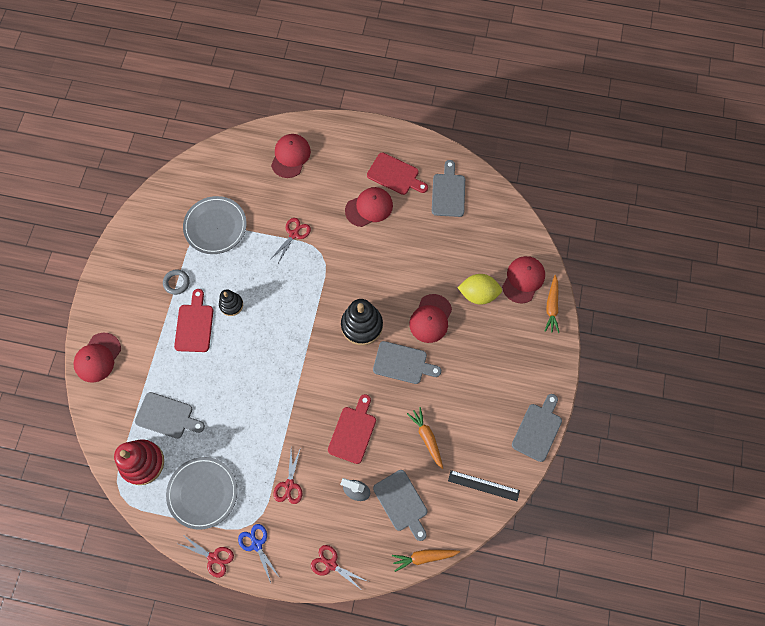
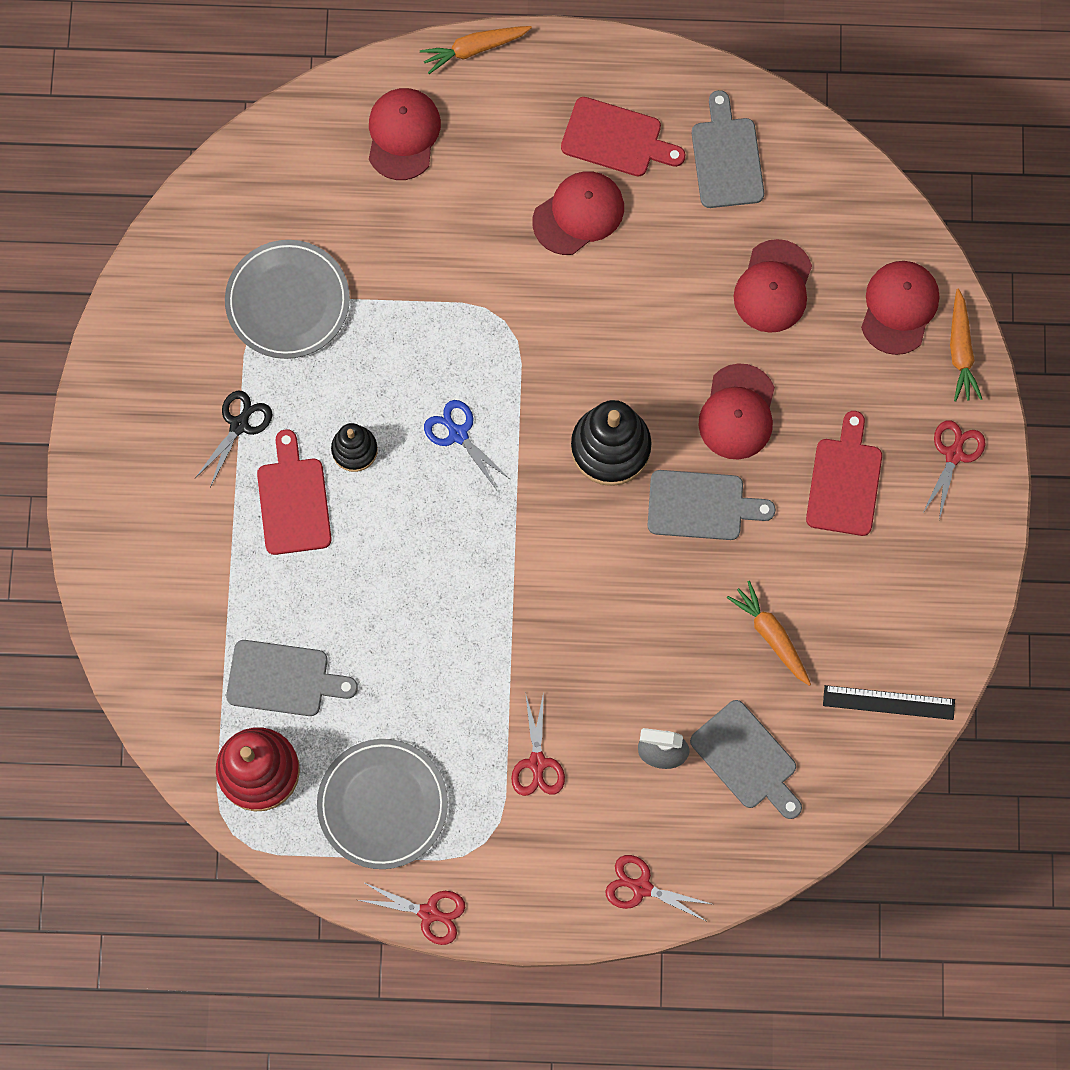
camera: 10 degrees left, 5 degrees up
(98, 357) = (125, 593): red cap -> red cap (773, 287)
(176, 283) = (239, 425): grey ring -> black scissors
(256, 544) = (501, 877): blue scissors -> blue scissors (458, 434)
(294, 234) = (444, 291): red scissors -> red scissors (954, 454)
(353, 432) = (633, 647): red cutting board -> red cutting board (844, 481)
(424, 557) = (804, 845): orange carrot -> orange carrot (474, 49)
(478, 294) = (819, 350): yellow lemon -> none
(537, 429) = (970, 585): grey cutting board -> none

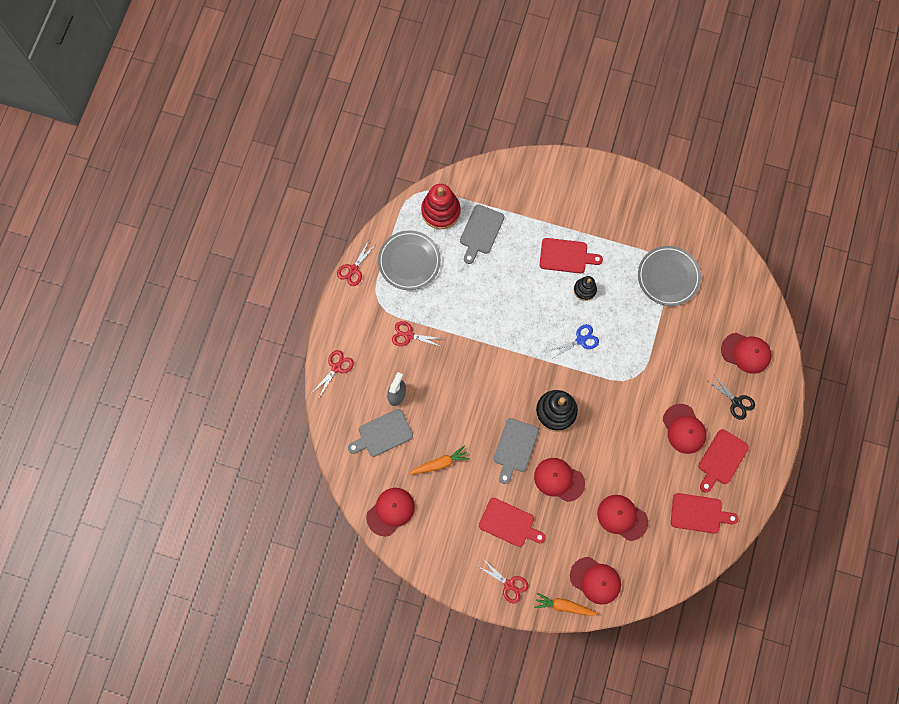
camera: 105 degrees right, 0 degrees up
(239, 425) = (610, 240): black scissors -> black scissors (736, 402)
(474, 49) = (786, 400): orange carrot -> none
(726, 157) = (699, 513): grey cutting board -> red cutting board
(888, 702) = (390, 511): black ruler -> red cap

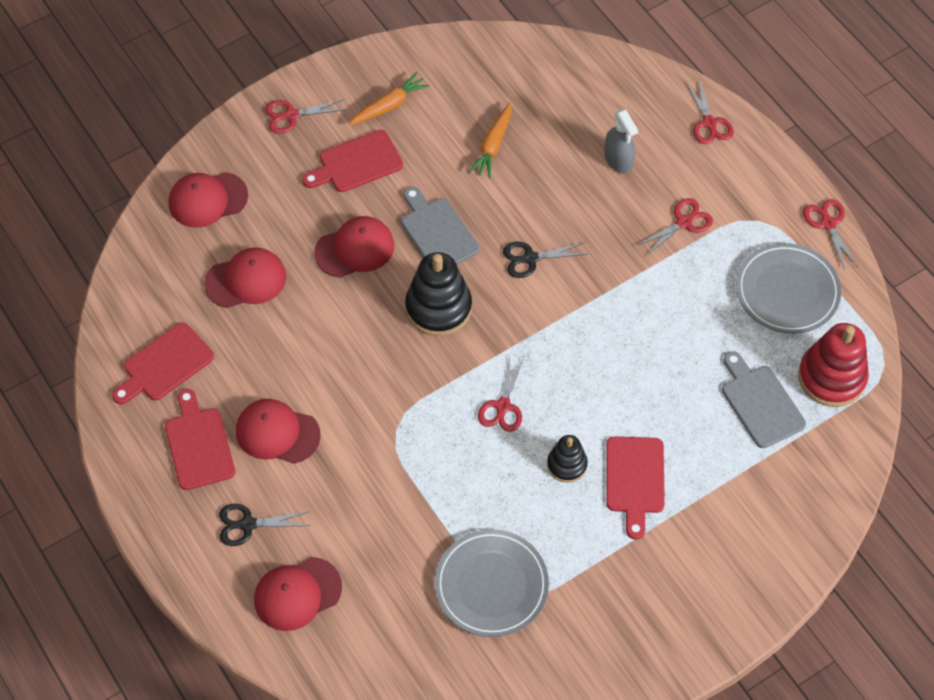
camera: 130 degrees right, 15 degrees down
(382, 434) = (582, 114): grey cutting board -> none
(390, 511) = (484, 63): red cap -> none
(491, 391) = (530, 258): none -> black scissors
(564, 606) = (214, 150): orange carrot -> orange carrot (389, 105)
(566, 256) = (635, 480): red cutting board -> red cutting board turned 45 degrees counterclockwise
(581, 340) = (503, 406): blue scissors -> red scissors

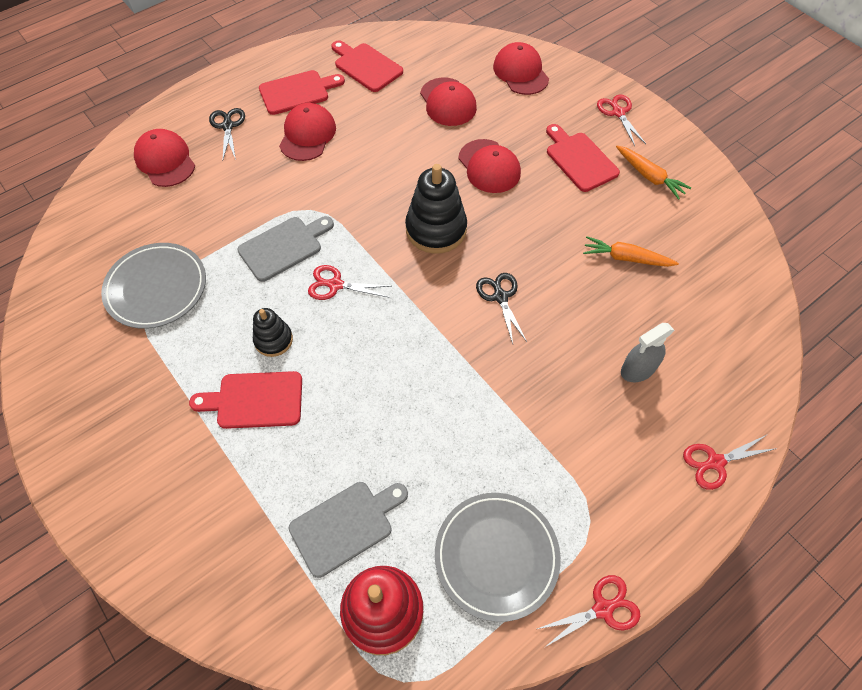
camera: 85 degrees right, 0 degrees up
(437, 232) = (517, 222): grey cutting board -> grey cutting board (283, 247)
(684, 222) = (571, 438): red scissors -> none

